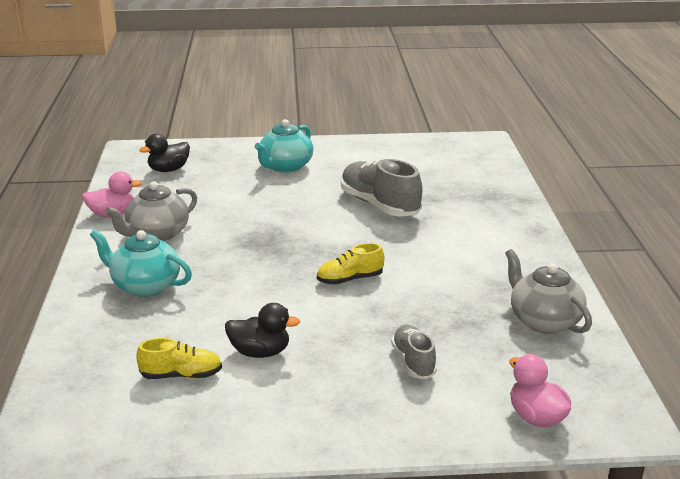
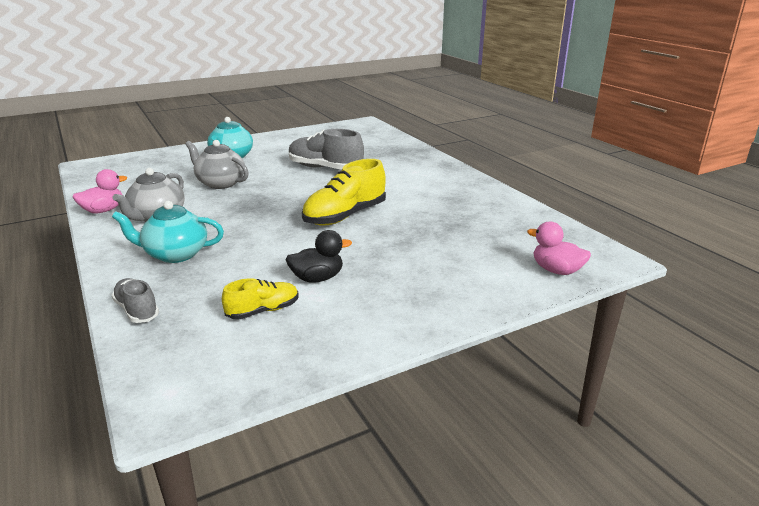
camera: 25 degrees left, 0 degrees up
(168, 170) = (132, 173): black duck -> none
(350, 279) = (345, 216): yellow shoe -> yellow shoe, size x1.77
(413, 362) = (440, 257): grey shoe -> grey shoe (137, 310)
(543, 321) = (502, 213): grey teapot -> grey teapot (220, 183)

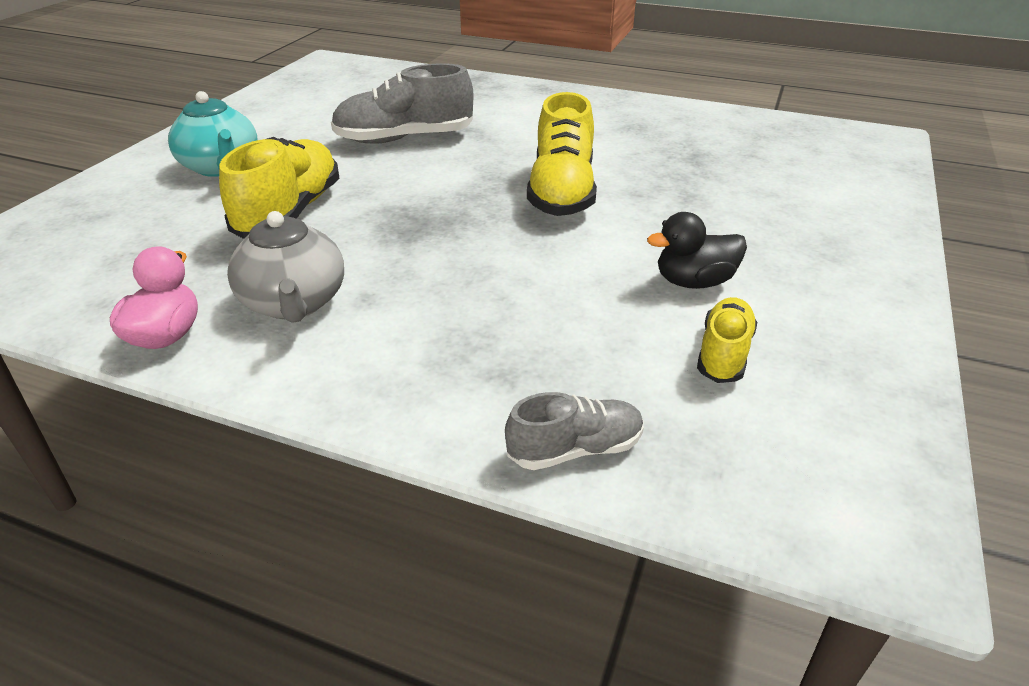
camera: 40 degrees left, 10 degrees up
(137, 310) = (575, 449): grey shoe -> grey shoe turned 150 degrees clockwise
(175, 254) = (450, 343): turquoise teapot -> none
(220, 183) = (290, 212): grey teapot -> yellow shoe
(317, 278) = (694, 282): black duck -> black duck turned 135 degrees counterclockwise
(556, 270) = (868, 168): pink duck -> none

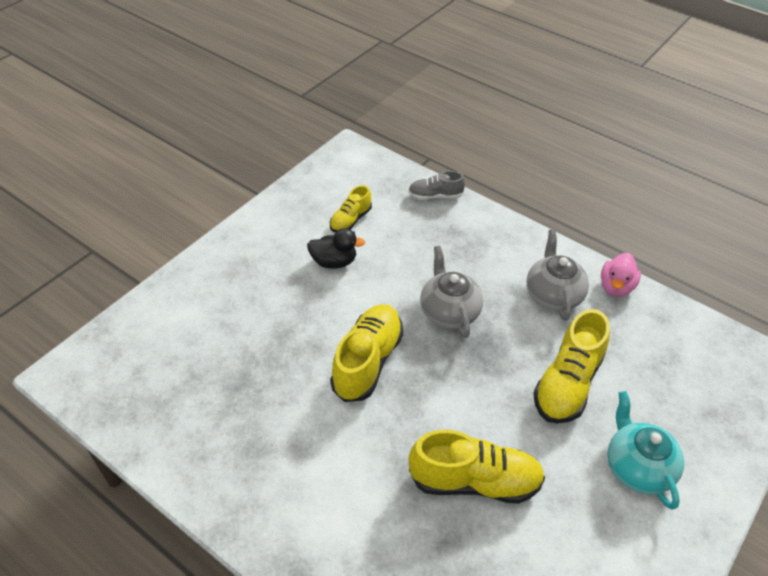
camera: 165 degrees left, 10 degrees up
(404, 139) = (474, 481): grey shoe -> yellow shoe
(471, 254) = (449, 311): none -> grey teapot

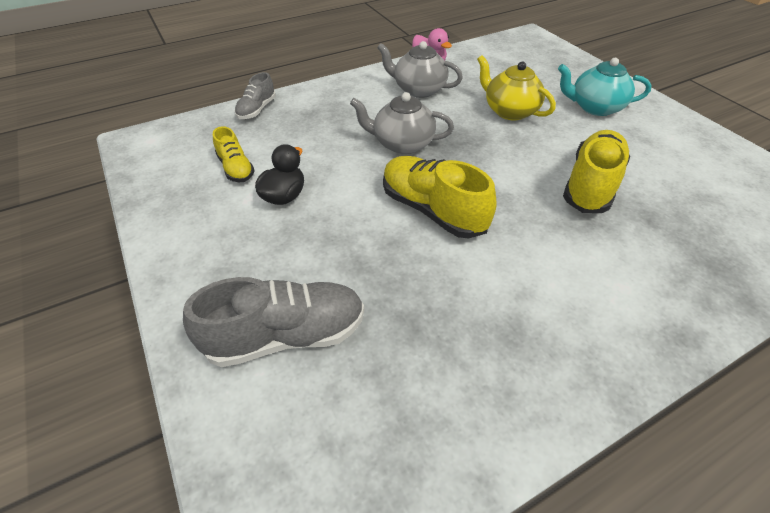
camera: 65 degrees left, 0 degrees up
(205, 319) = (286, 335): none -> grey shoe
(567, 383) = (509, 111): yellow shoe -> yellow teapot

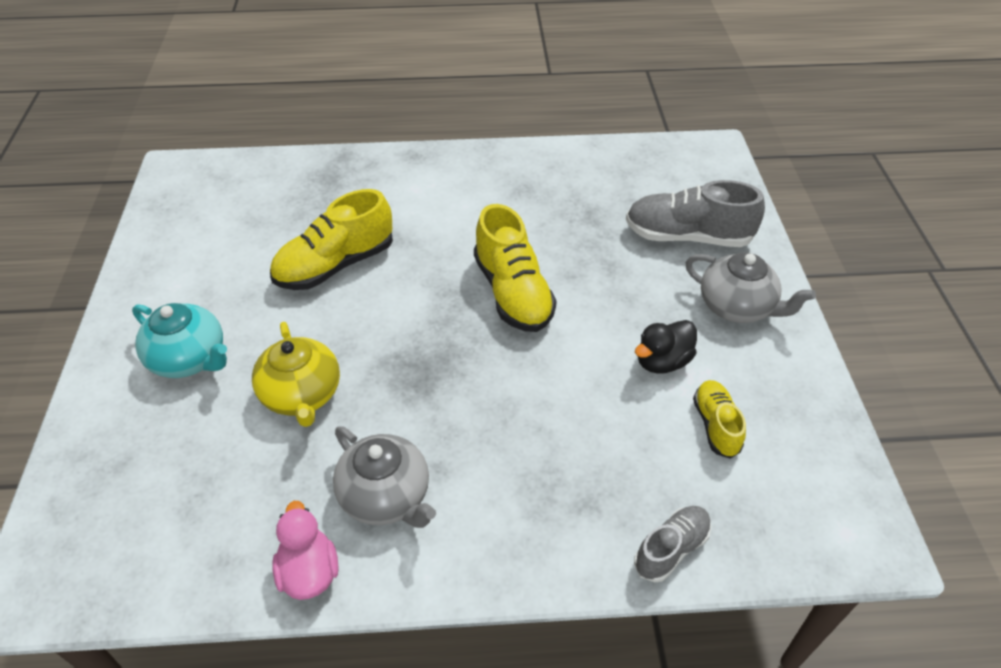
camera: 155 degrees left, 0 degrees up
(402, 144) = (487, 390): grey teapot -> grey teapot (737, 307)

